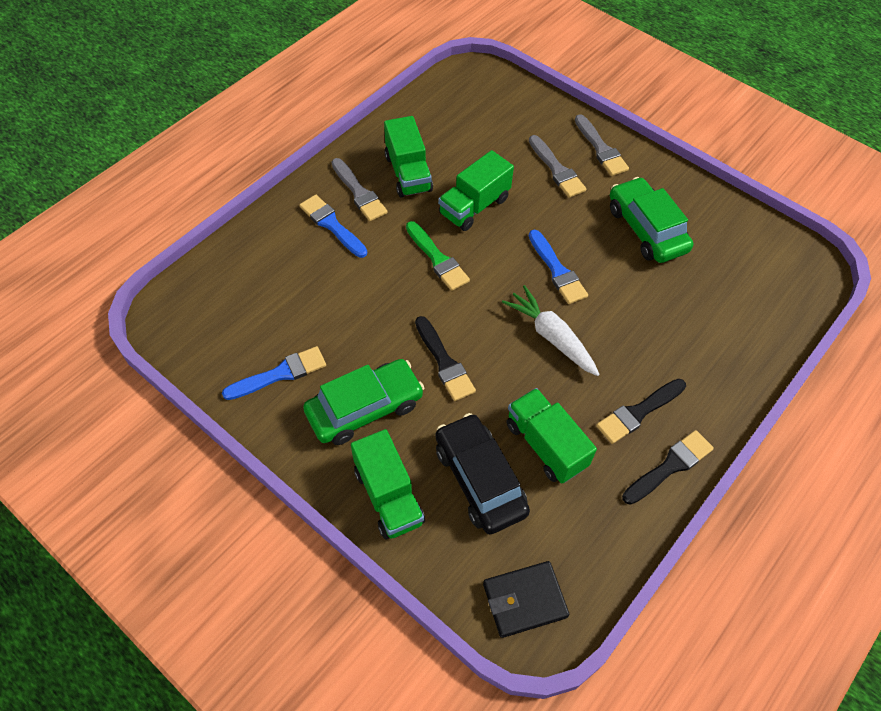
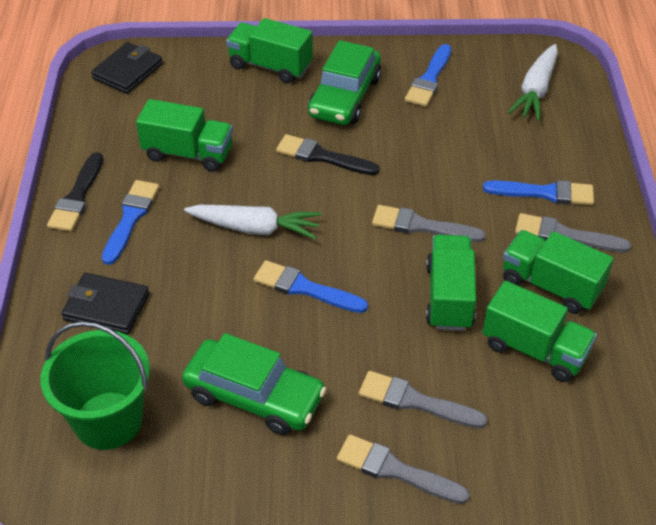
camera: 140 degrees right, 10 degrees down
(221, 302) = (536, 90): none -> white carrot
(437, 259) = (421, 226): green brush -> grey brush
(462, 151) = (534, 349): none -> green truck
(480, 479) = (217, 108): black car -> none
(638, 412) = (130, 218): black brush -> blue brush
(703, 348) = (106, 307): none -> black wallet
(746, 271) = (108, 420): none -> green bucket

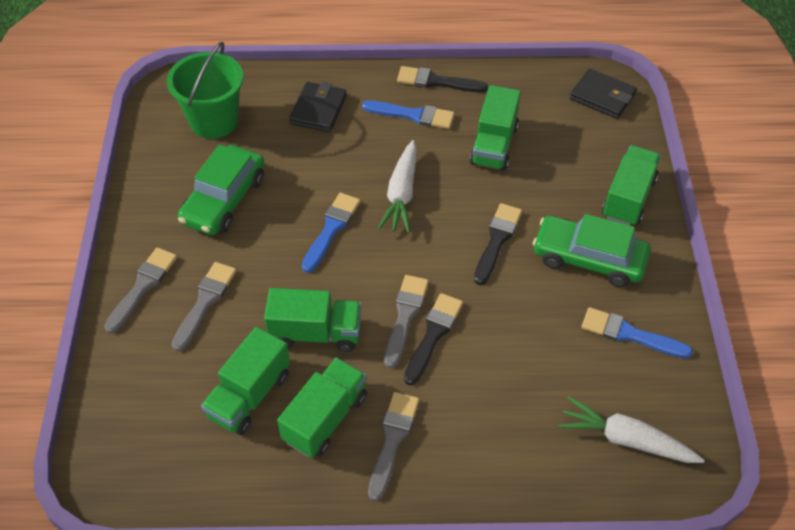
camera: 90 degrees right, 5 degrees up
(442, 205) = (433, 335): none -> black brush
(545, 193) = (454, 429): blue brush -> none

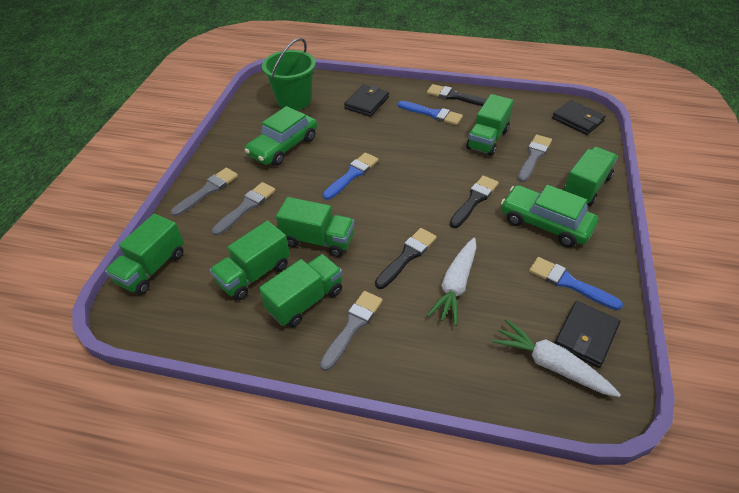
camera: 15 degrees right, 5 degrees down
(112, 413) = (152, 268): none -> green truck
(401, 194) = (410, 160): white carrot -> white carrot (455, 285)
(405, 316) = (389, 240): grey brush -> grey brush (533, 156)
(658, 397) = (585, 336): none -> black wallet

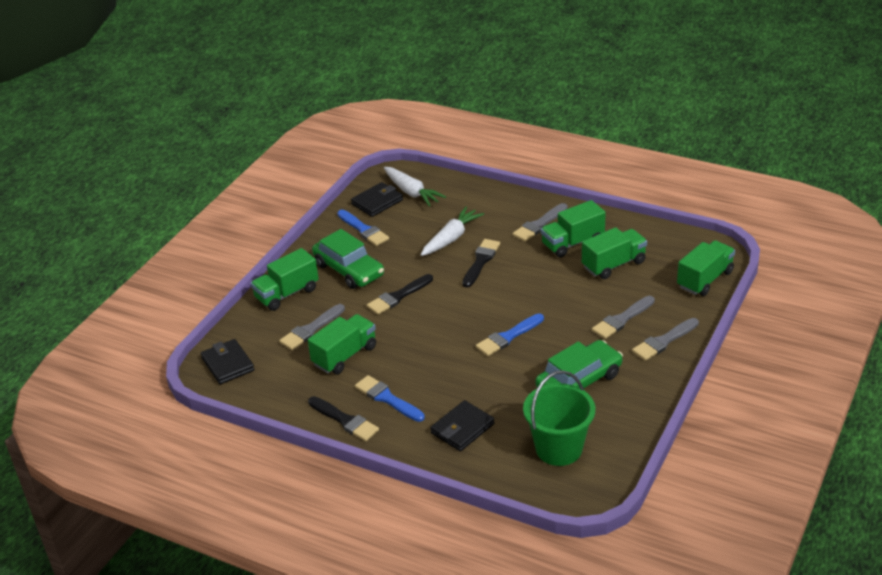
camera: 165 degrees left, 10 degrees down
(318, 240) = (555, 282): green truck -> none
(407, 256) = (481, 261): black brush -> black brush turned 150 degrees clockwise

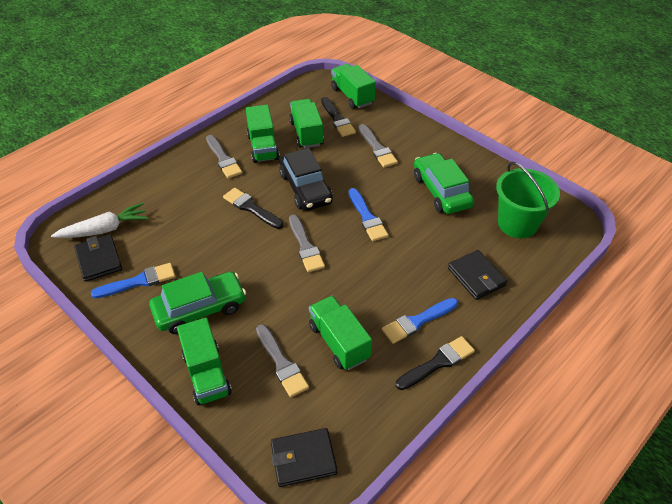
camera: 75 degrees left, 10 degrees up
(398, 296) = (268, 279): black brush -> black brush (337, 119)
(451, 238) = (202, 219): white carrot -> none
(527, 287) = (305, 188): none -> black car
(663, 341) = (413, 135): grey brush -> grey brush (305, 246)

